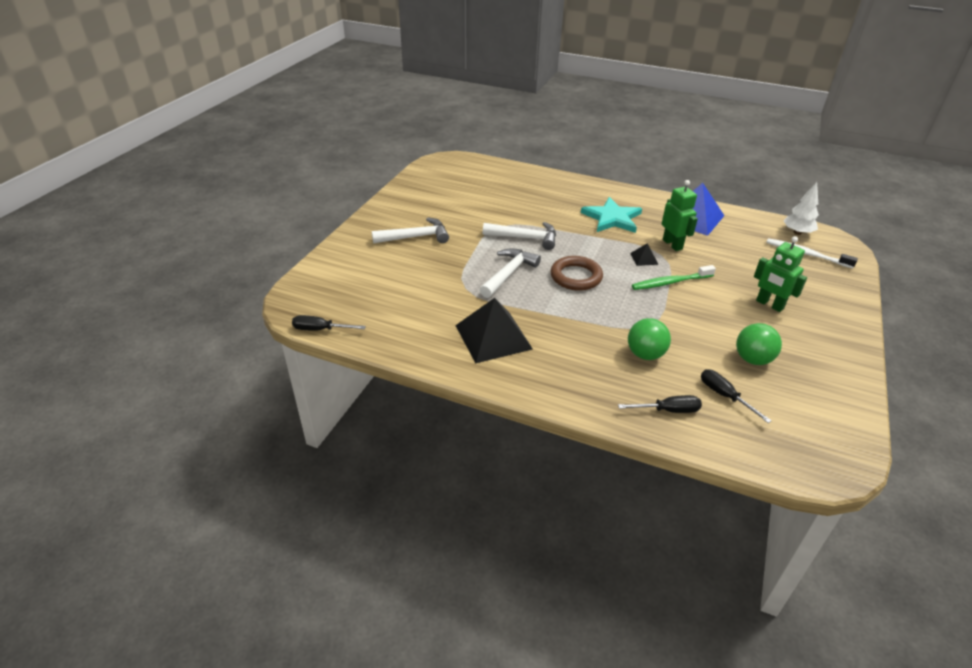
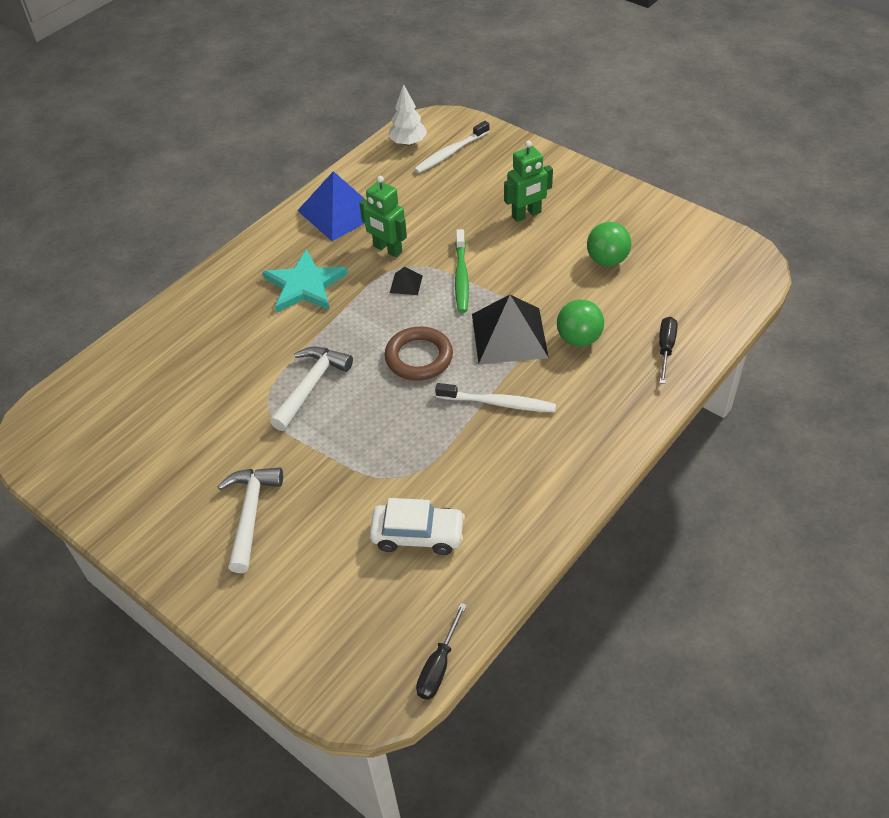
camera: 70 degrees left, 10 degrees up
(420, 303) = (417, 535): none -> white car
(493, 337) = (511, 468): black pyramid -> black pyramid (509, 335)
(509, 273) = (386, 423): white hammer -> none
(552, 321) = (498, 403): none -> white toothbrush
(672, 244) = (387, 249): green robot -> green robot turned 135 degrees counterclockwise
(724, 396) = (654, 300): black screwdriver -> none

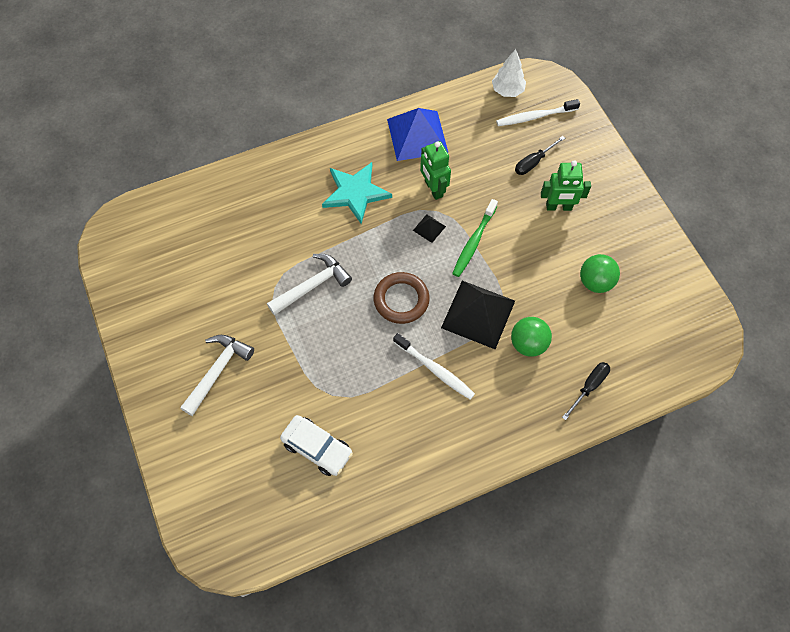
camera: 25 degrees right, 15 degrees up
(439, 666) = (275, 555): black screwdriver -> black screwdriver (533, 162)

